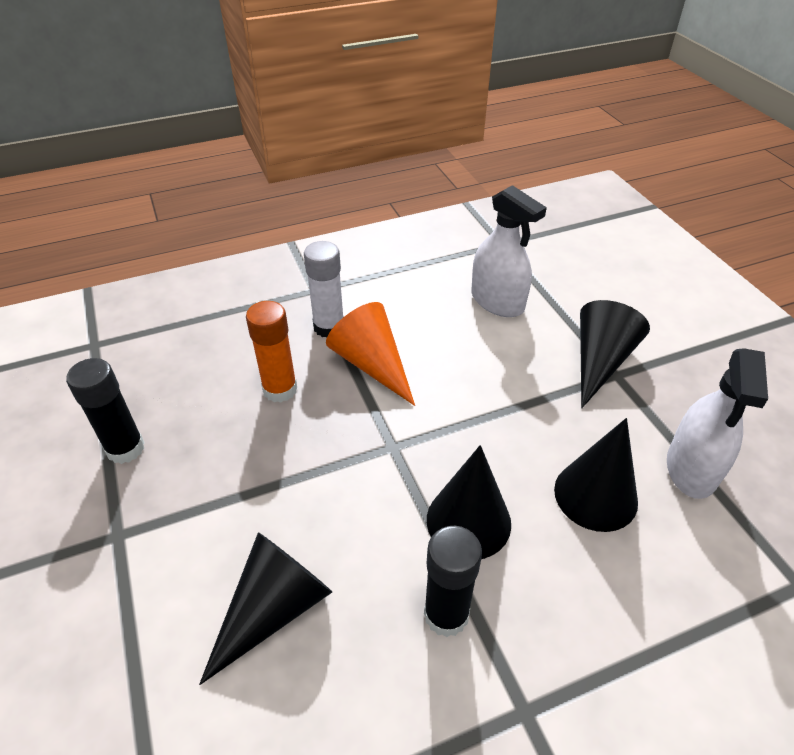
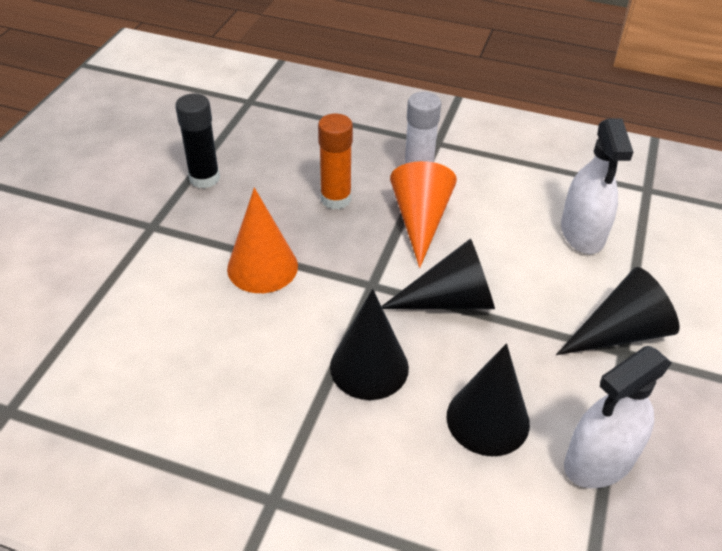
camera: 40 degrees right, 0 degrees up
(273, 609) = (191, 327): black cone -> black cone (450, 300)
(279, 497) = (262, 267): none -> orange cone
(446, 614) = (288, 409): black glue stick -> none

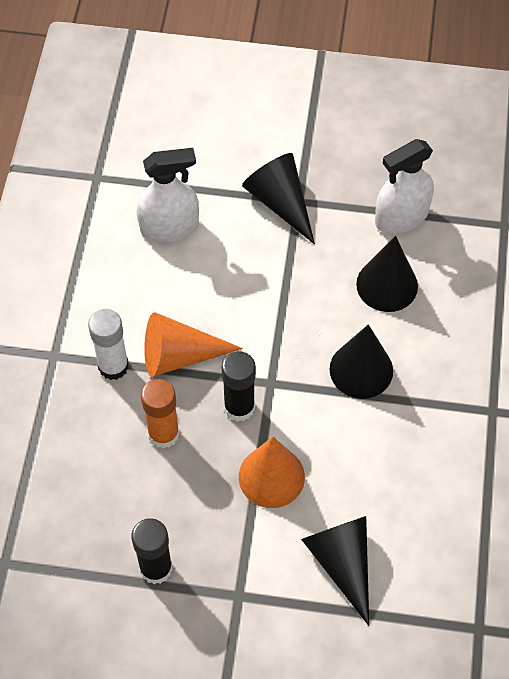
camera: 100 degrees left, 15 degrees up
(349, 255) = (239, 407): none -> black glue stick
(450, 300) = (275, 321): black cone -> black cone (342, 563)
(599, 461) = (401, 217): white spray bottle -> white spray bottle turned 105 degrees clockwise

